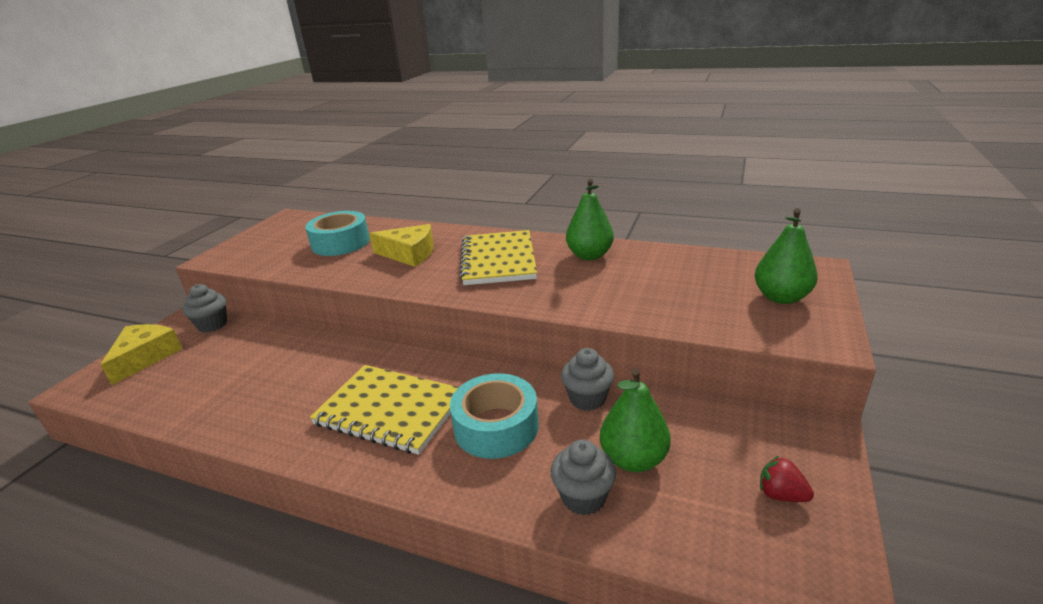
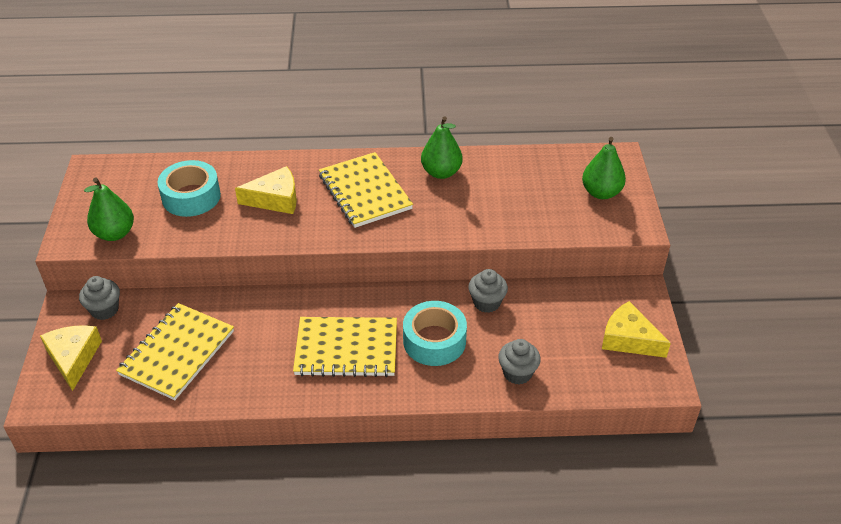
camera: 25 degrees left, 15 degrees up
(229, 373) = (177, 353): none -> yellow notebook
(633, 459) = (537, 340): green pear -> green pear (115, 233)
(781, 495) = (629, 339): red strawberry -> yellow cheese

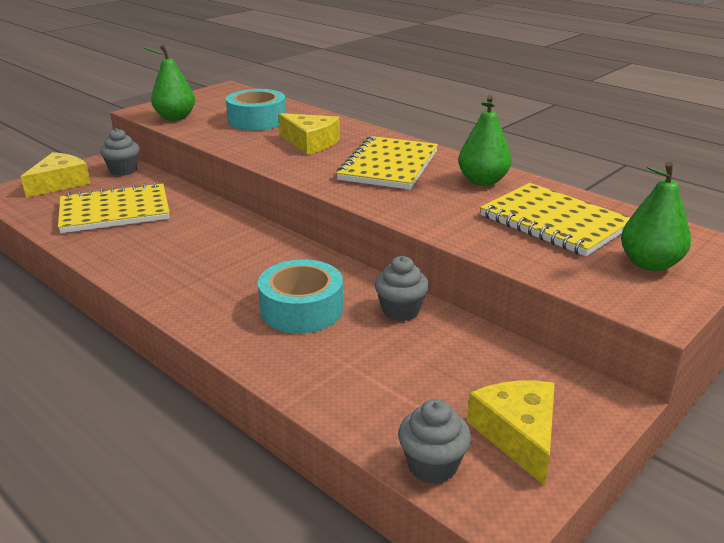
camera: 45 degrees right, 15 degrees down
(346, 349) = (222, 272): yellow notebook -> yellow notebook (554, 222)
(517, 373) = (335, 380): grey cupcake -> grey cupcake (432, 466)

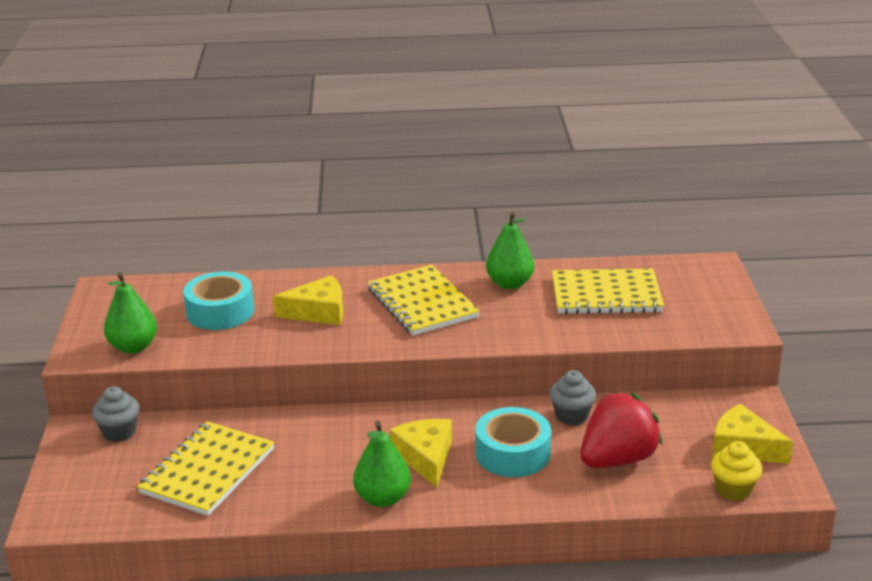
camera: 45 degrees left, 0 degrees up
(60, 183) = (85, 479): yellow cheese -> yellow cheese (425, 457)
(373, 365) = (617, 459): none -> red strawberry
(432, 466) = (733, 489): grey cupcake -> yellow cupcake
(649, 264) = (697, 298): green pear -> green pear (382, 498)

